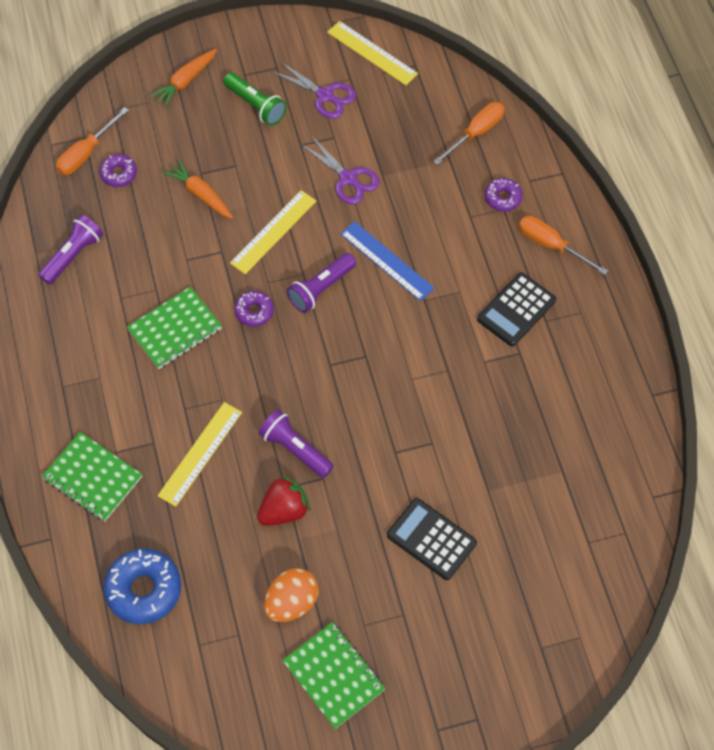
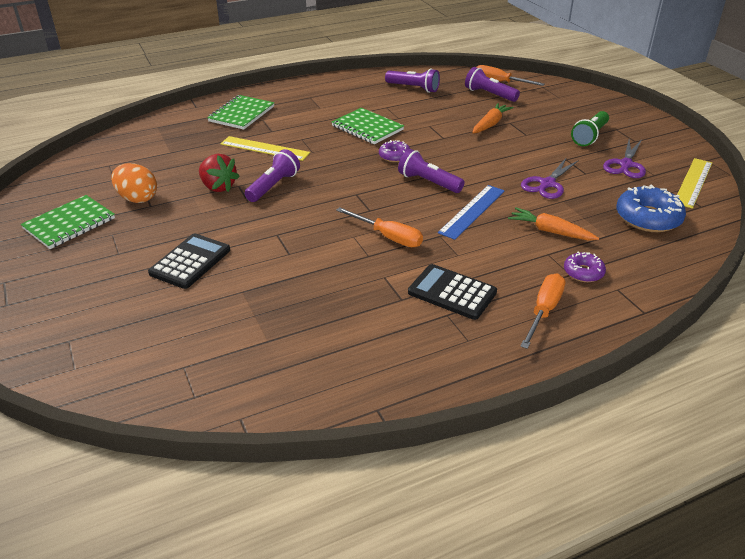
camera: 80 degrees right, 25 degrees down
(119, 174) = (489, 94): purple donut -> purple flashlight
(144, 589) = (155, 140): blue donut -> blue donut (648, 218)
(185, 82) = (589, 107): orange carrot -> orange carrot (550, 231)
(273, 231) = (473, 156): yellow ruler -> none
(476, 133) = (651, 248): orange screwdriver -> orange screwdriver (388, 237)

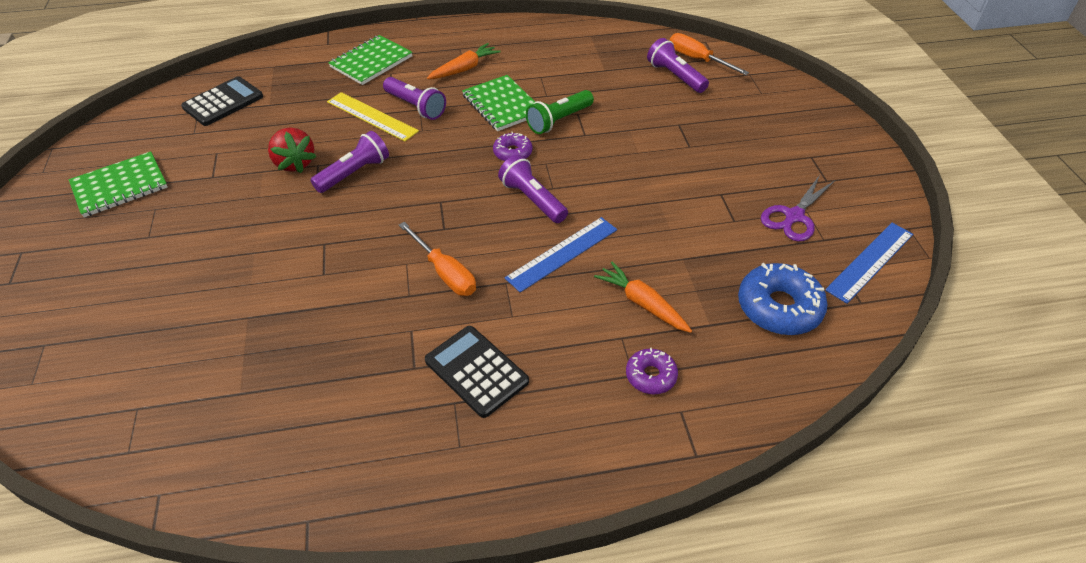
camera: 15 degrees right, 10 degrees up
(137, 198) = (204, 164): orange egg -> none
(190, 262) = (214, 264): black calculator -> black calculator (223, 102)
(413, 88) = (587, 53): purple flashlight -> purple flashlight (416, 107)
(490, 124) = (653, 123): orange carrot -> orange carrot (464, 69)
(544, 311) = (571, 424): orange screwdriver -> none
(547, 184) = (676, 228): purple scissors -> none
(590, 136) = (770, 163): green flashlight -> green flashlight (559, 120)
(693, 182) = (870, 262): yellow ruler -> blue ruler

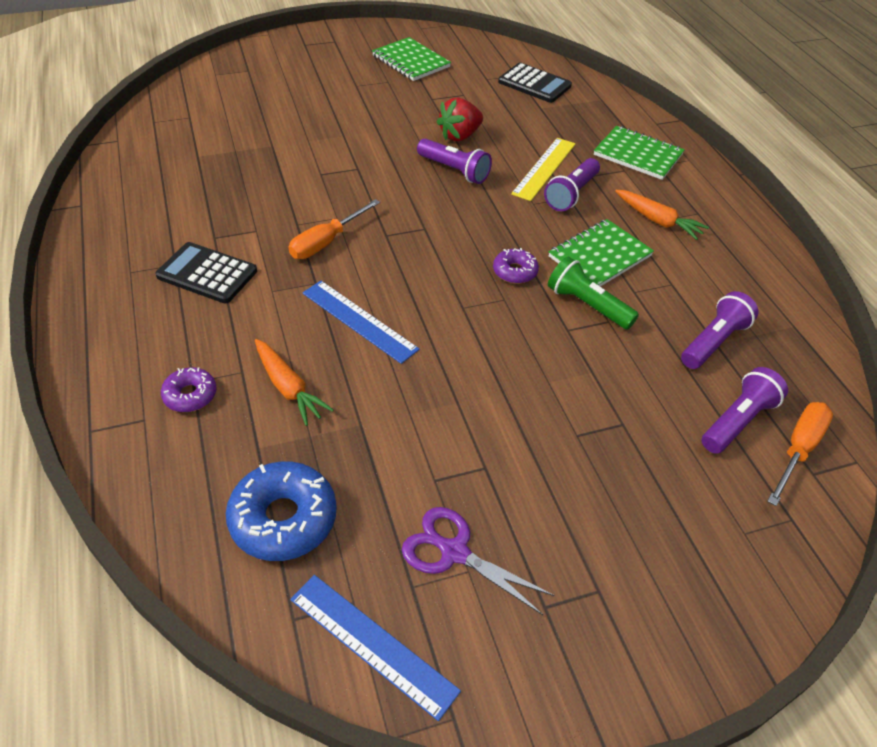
camera: 80 degrees right, 0 degrees up
(476, 371) = (207, 274): black calculator -> black calculator turned 105 degrees counterclockwise
(532, 199) = (439, 292): purple flashlight -> purple flashlight (713, 341)
(642, 303) = (288, 387): orange carrot -> orange carrot turned 105 degrees clockwise

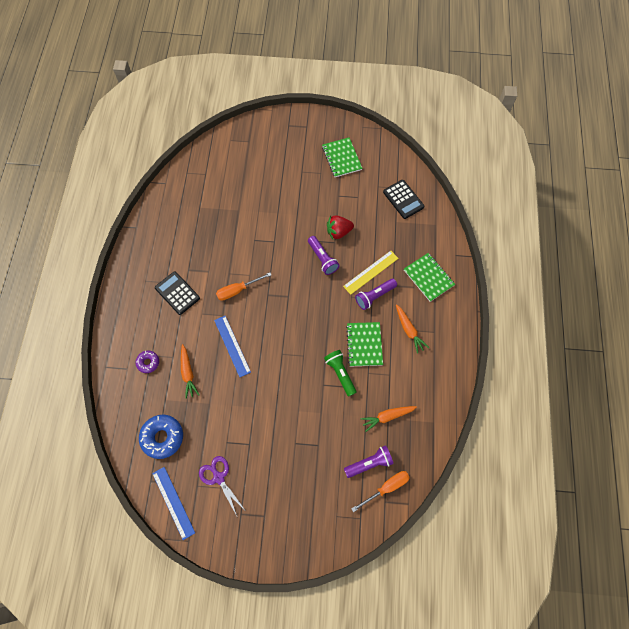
camera: 25 degrees right, 20 degrees up
(515, 271) = (317, 340): purple donut -> none
(600, 256) = (364, 344): green notebook -> green notebook turned 75 degrees counterclockwise
(713, 341) = (387, 417): purple flashlight -> orange carrot

